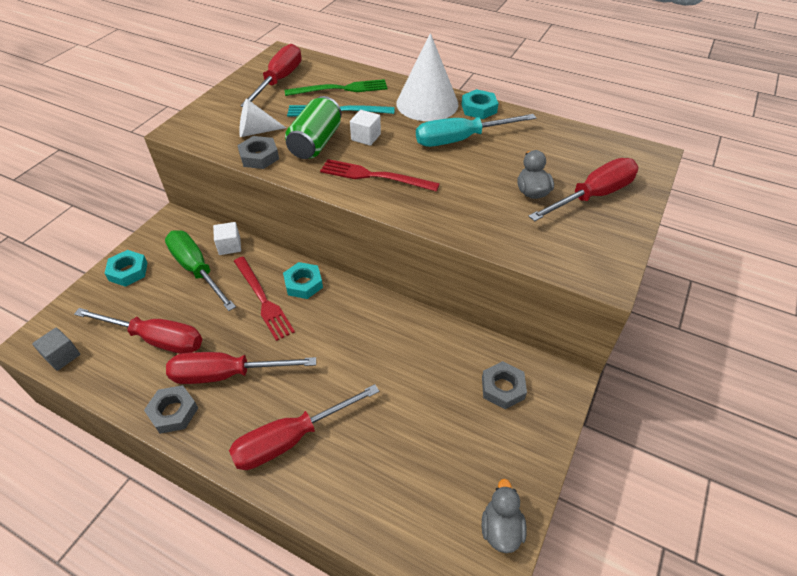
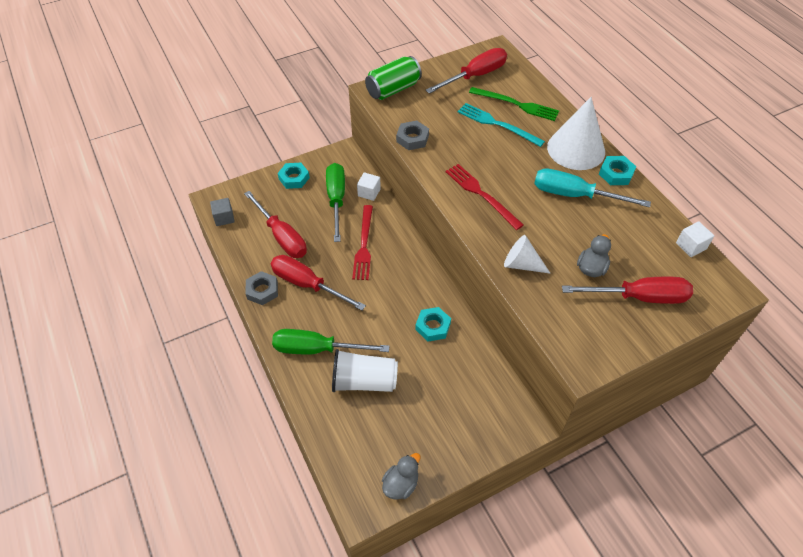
camera: 35 degrees right, 5 degrees up
(256, 131) = (426, 115): white cone -> white cone (521, 264)
(291, 439) = (317, 349): red screwdriver -> green screwdriver
(303, 284) = (398, 248): turquoise nut -> turquoise nut (433, 326)
(316, 143) = (460, 145): green can -> green can (393, 89)
(366, 137) = (501, 158): white cube -> white cube (691, 246)
(372, 441) = (364, 381): none -> white cup
(502, 388) = (477, 401): grey nut -> none

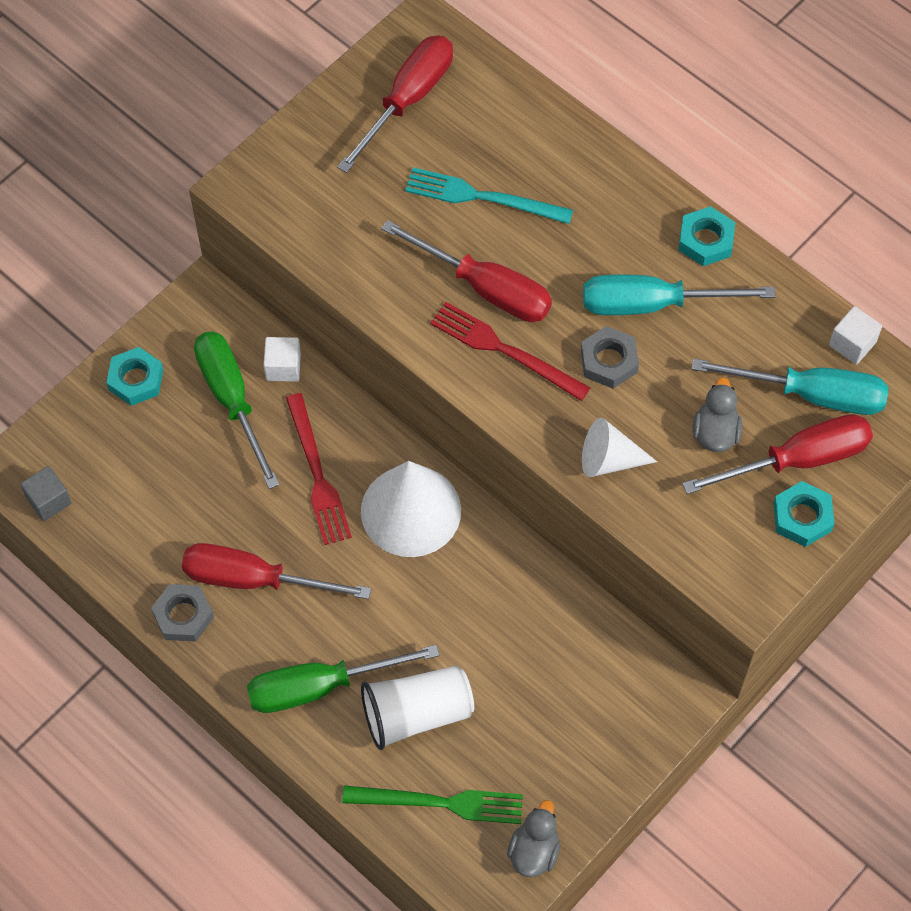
camera: 20 degrees left, 10 degrees up
(282, 236) = (168, 504): red screwdriver -> red screwdriver (485, 288)
(393, 89) = (274, 175): green can -> none
(412, 138) = (350, 272): grey nut -> grey nut (609, 361)
(433, 326) = (488, 586): turquoise nut -> turquoise nut (802, 517)
(516, 104) = (501, 143): green fork -> green fork (440, 803)
(576, 149) = (628, 210): white cone -> white cone (411, 510)
(657, 265) = (811, 394): none -> turquoise screwdriver

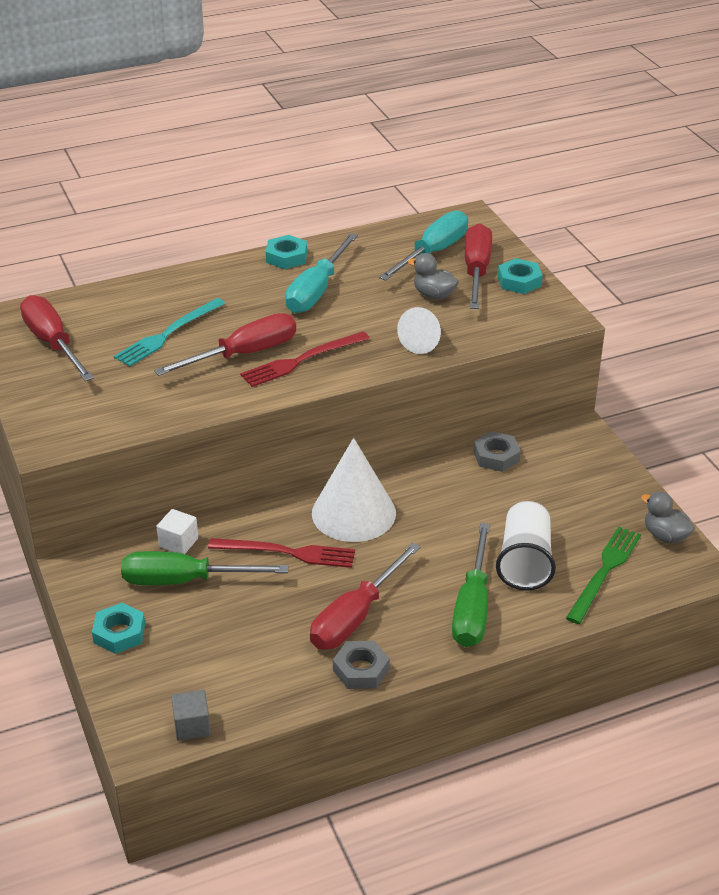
camera: 65 degrees left, 25 degrees down
(609, 361) = (346, 320): grey nut -> grey nut (496, 456)
(852, 343) = (408, 228): white cube -> none

